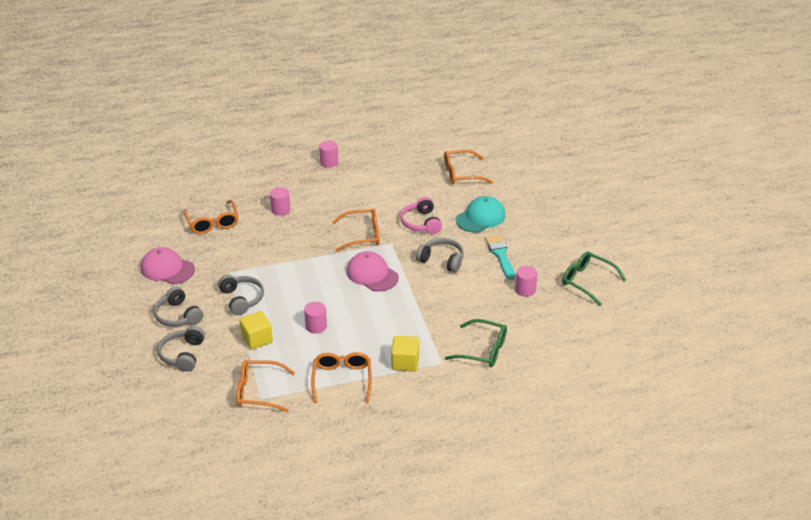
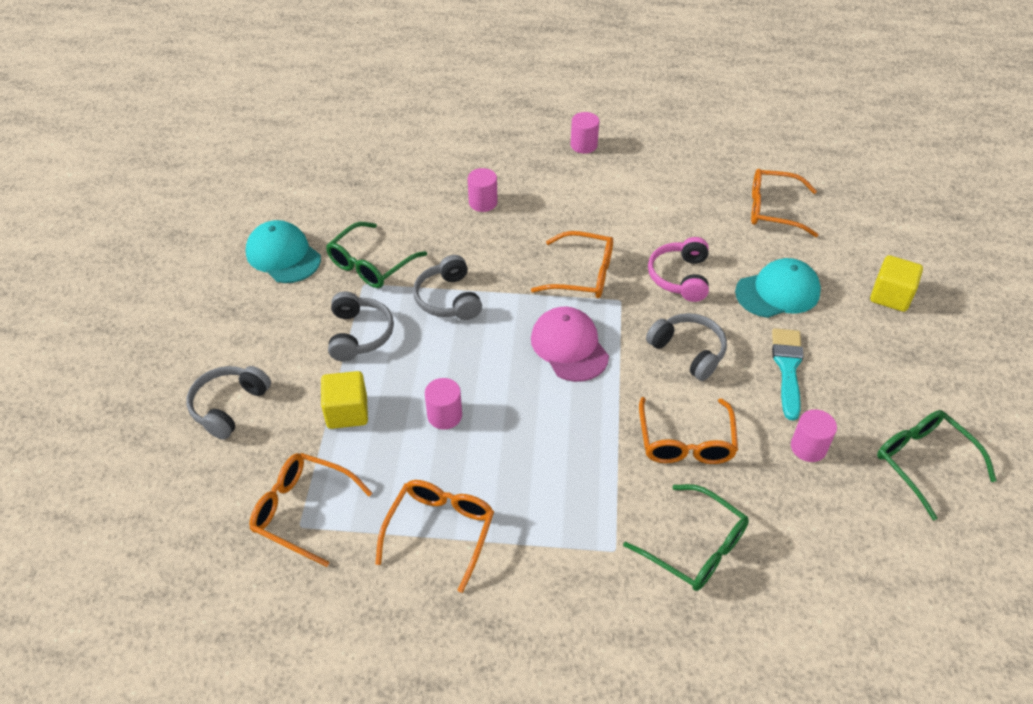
camera: 20 degrees right, 10 degrees up
(167, 269) = (283, 255): pink cap -> turquoise cap
(178, 316) = (257, 337): grey headphones -> grey headphones (448, 299)
(212, 223) = (380, 199): orange glasses -> orange glasses (686, 442)
(227, 260) = (371, 264): none -> green glasses
(405, 362) = (555, 530): yellow cube -> yellow cube (890, 296)

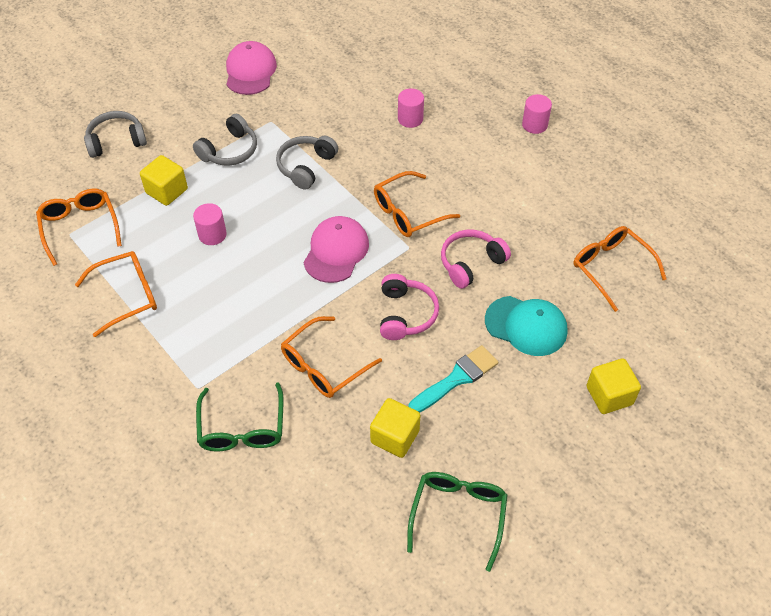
camera: 45 degrees right, 5 degrees up
(283, 255) = (250, 71): turquoise cap -> pink cap
(371, 264) = (290, 112): green glasses -> none
(582, 274) = (408, 212): orange glasses -> orange glasses turned 90 degrees clockwise
(688, 351) = (405, 314): grey headphones -> pink headphones
(808, 447) = (395, 437): pink cylinder -> yellow cube

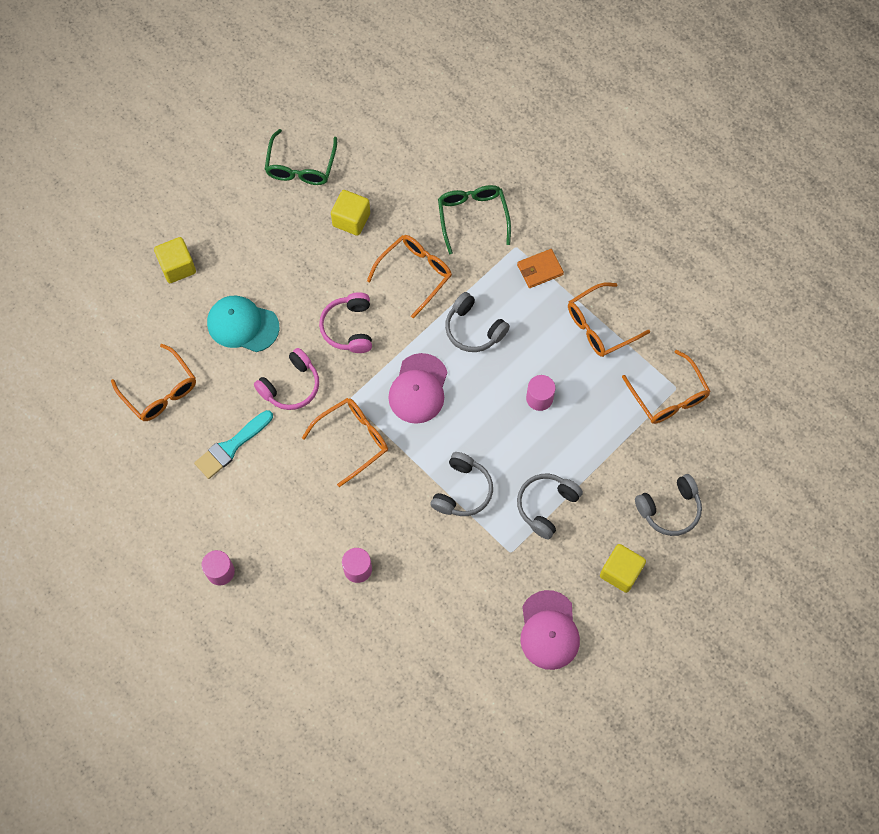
camera: 175 degrees right, 15 degrees up
(167, 191) = (597, 447): yellow cube -> yellow cube (620, 572)
(176, 359) = (540, 270): none -> orange wallet
(267, 303) = (473, 329): none -> grey headphones
(456, 379) = (303, 271): turquoise brush -> turquoise brush (232, 446)

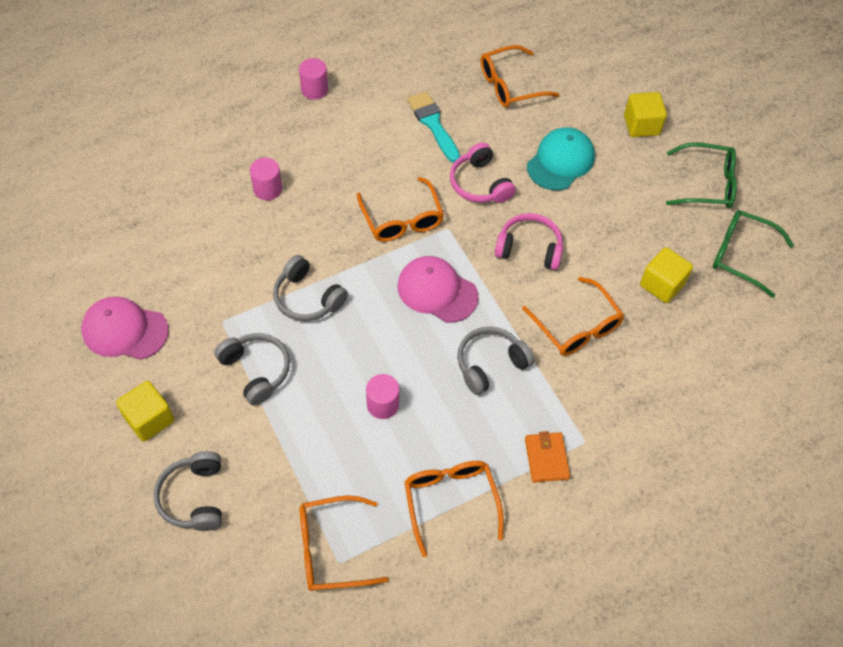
camera: 105 degrees right, 10 degrees down
(472, 217) = (637, 407): green glasses -> green glasses (707, 184)

